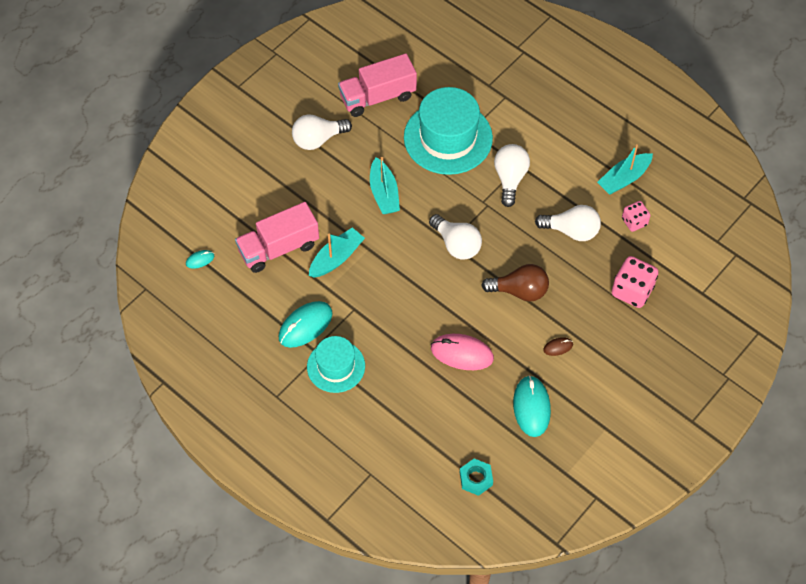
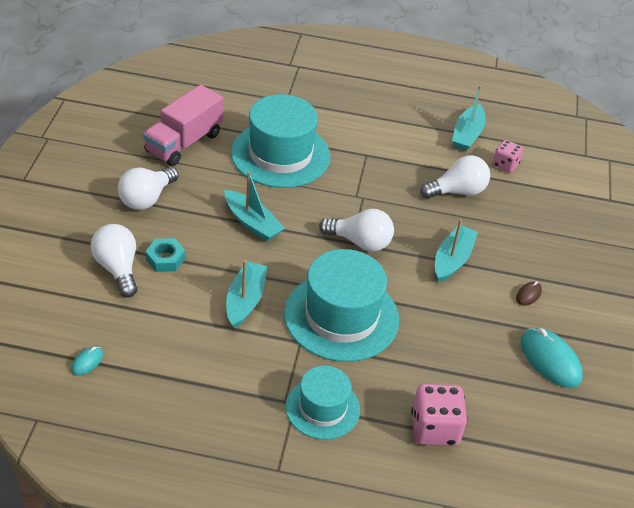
camera: 35 degrees left, 15 degrees down
(279, 248) = (173, 315): pink truck -> none
(305, 325) = (258, 380): turquoise mouse -> none
(398, 302) = (341, 316): none -> turquoise hat
(462, 353) = (443, 339): pink mouse -> none
(476, 479) = (555, 456): turquoise nut -> turquoise nut (165, 259)
(510, 179) = (366, 168): white light bulb -> white light bulb (117, 268)
(519, 291) = (452, 260): brown light bulb -> turquoise boat
(632, 291) = (551, 220): pink dice -> pink dice (434, 429)

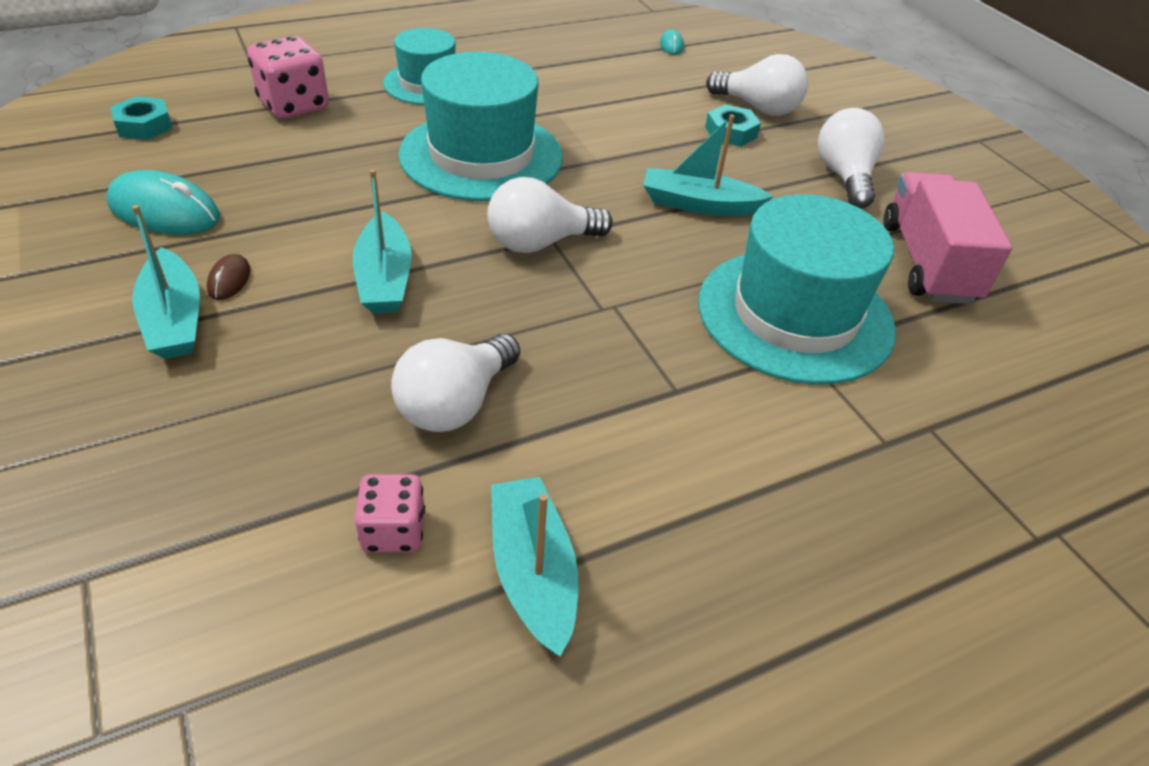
camera: 145 degrees right, 0 degrees up
(245, 300) = (602, 130): turquoise boat -> turquoise boat (174, 319)
(547, 455) = (144, 125): none -> turquoise nut

